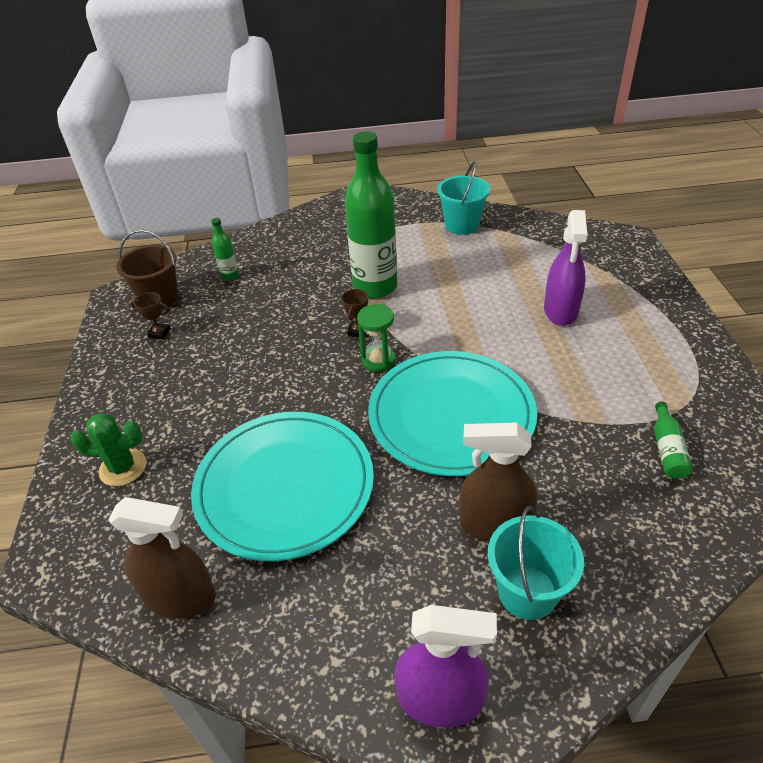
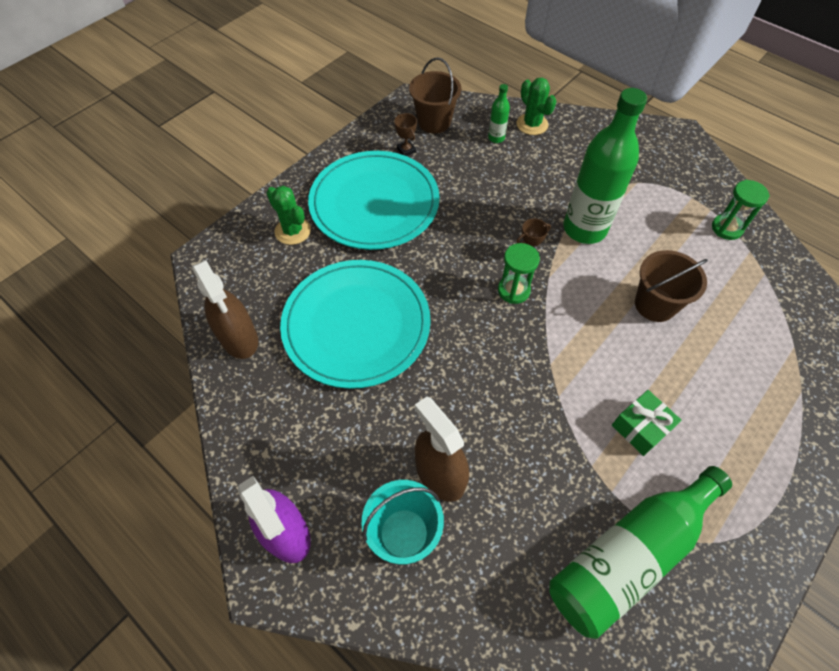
camera: 45 degrees right, 15 degrees up
(247, 250) = (532, 124): none -> green cactus
(451, 415) = (510, 376): turquoise plate -> turquoise plate (374, 203)
(462, 225) = (726, 228): turquoise bucket -> green hourglass
(480, 297) = (655, 304): none -> brown bucket
(560, 310) = (705, 373): purple spray bottle -> none
(570, 371) = (641, 427): none -> green gift
(667, 449) = (629, 555): green bottle -> green bottle, size x2.35

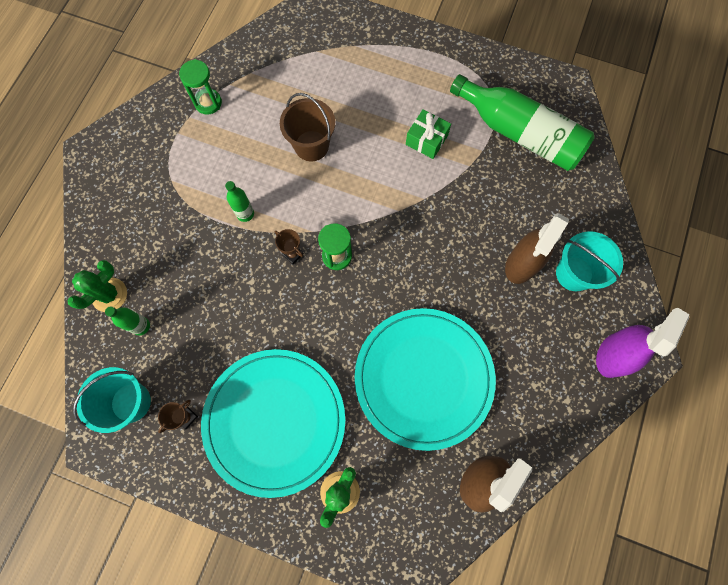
camera: 110 degrees left, 15 degrees up
(434, 122) = (131, 402): brown bucket -> turquoise bucket
(584, 229) = (245, 214): green bottle -> green bottle, size x0.43

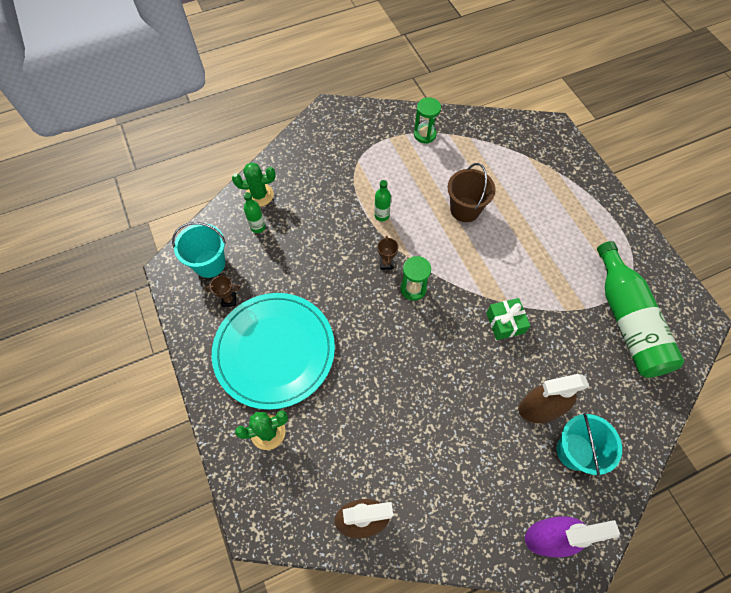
camera: 45 degrees right, 10 degrees down
(423, 378) = (392, 416): turquoise plate -> none
(426, 140) = (549, 268): green gift -> green gift (505, 323)

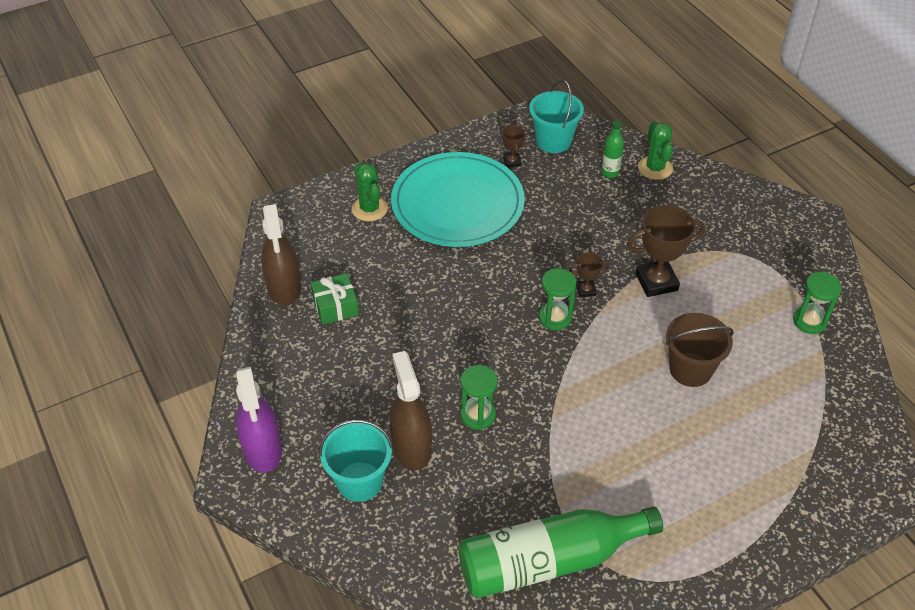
camera: 85 degrees right, 15 degrees down
(381, 215) = (656, 282): green bottle -> brown trophy
(505, 323) = (523, 413): green gift -> green gift (335, 306)
(508, 355) = (478, 415): none -> green hourglass

